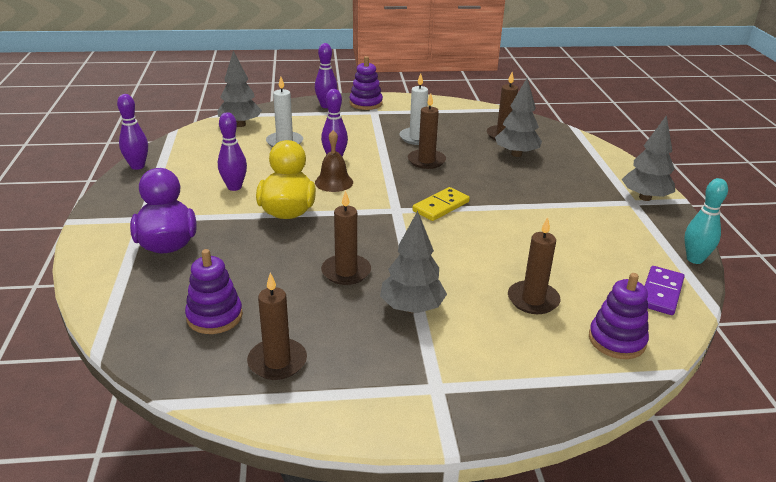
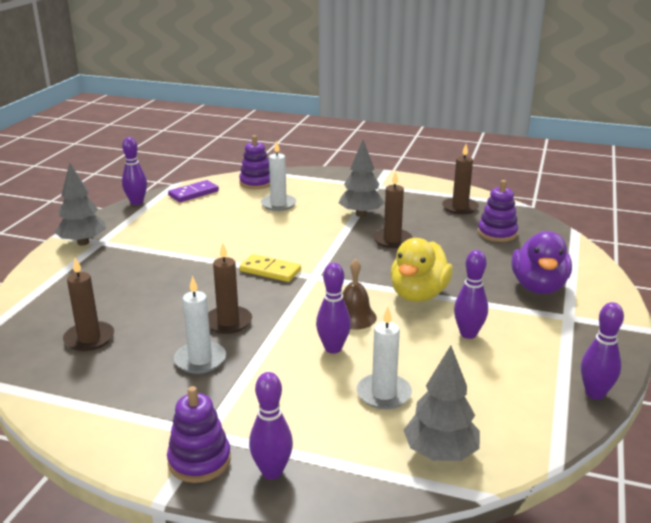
camera: 155 degrees left, 5 degrees down
(440, 206) = (270, 271): yellow domino -> yellow domino turned 45 degrees clockwise
(516, 154) = (118, 309): grey tree -> none
(533, 300) = (278, 204): brown candle -> white candle
(694, 259) = (137, 202): turquoise bowling pin -> purple bowling pin

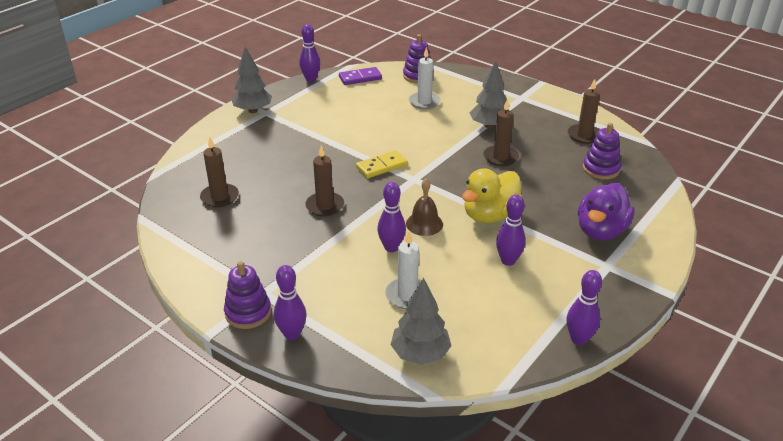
camera: 20 degrees right, 10 degrees up
(200, 360) = (288, 233): white candle -> none
(270, 271) = (381, 166): yellow domino -> yellow domino turned 75 degrees counterclockwise

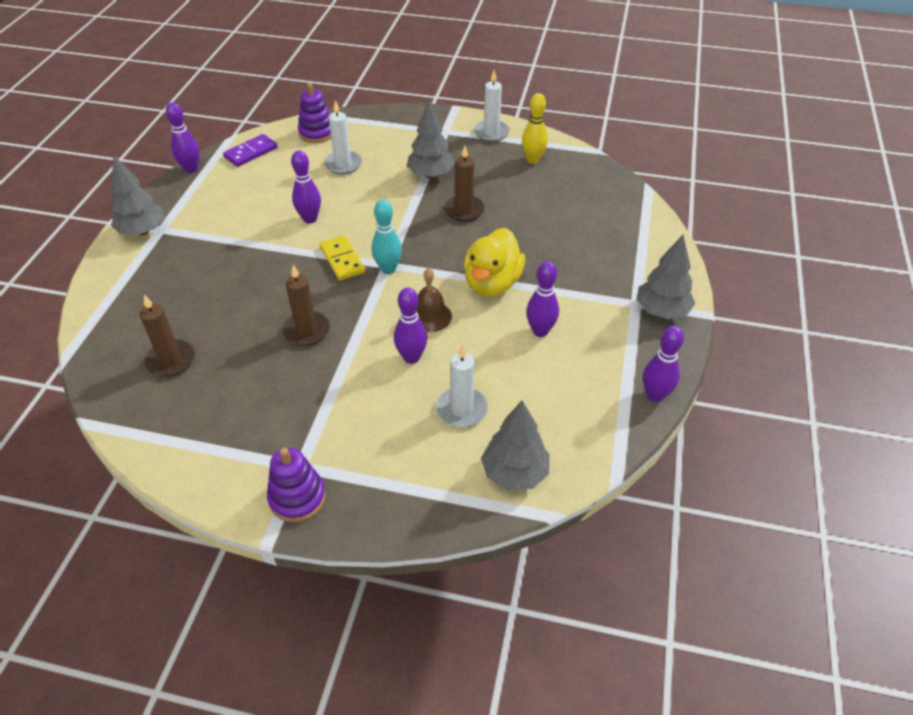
camera: 25 degrees left, 10 degrees up
(292, 334) = (364, 505): purple bowling pin -> purple bowling pin (310, 219)
(381, 166) = (342, 260): yellow domino -> yellow domino turned 60 degrees counterclockwise
(412, 182) = (388, 269): none -> turquoise bowling pin
(560, 107) = (491, 133): none -> white candle
(584, 135) = (533, 160): brown candle -> yellow bowling pin
(600, 169) = (570, 195): purple stacking toy -> none
(600, 231) = (609, 266): purple duck -> none
(627, 278) = (661, 311): none -> grey tree

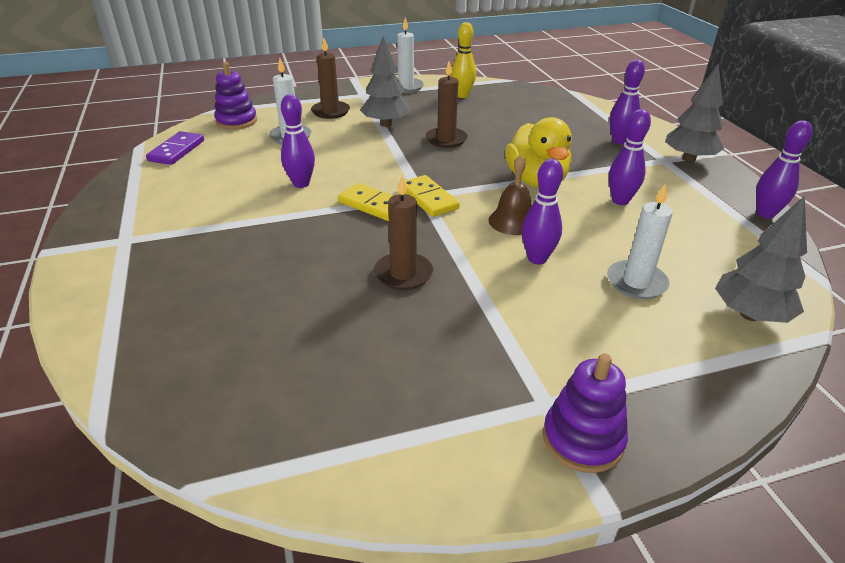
camera: 30 degrees left, 10 degrees down
(143, 231) = (100, 248): grey tree -> none
(171, 360) = (266, 361): brown candle -> brown candle (330, 112)
(191, 169) = (115, 180): purple bowling pin -> purple bowling pin (619, 141)
(388, 269) = (428, 198): turquoise bowling pin -> yellow domino

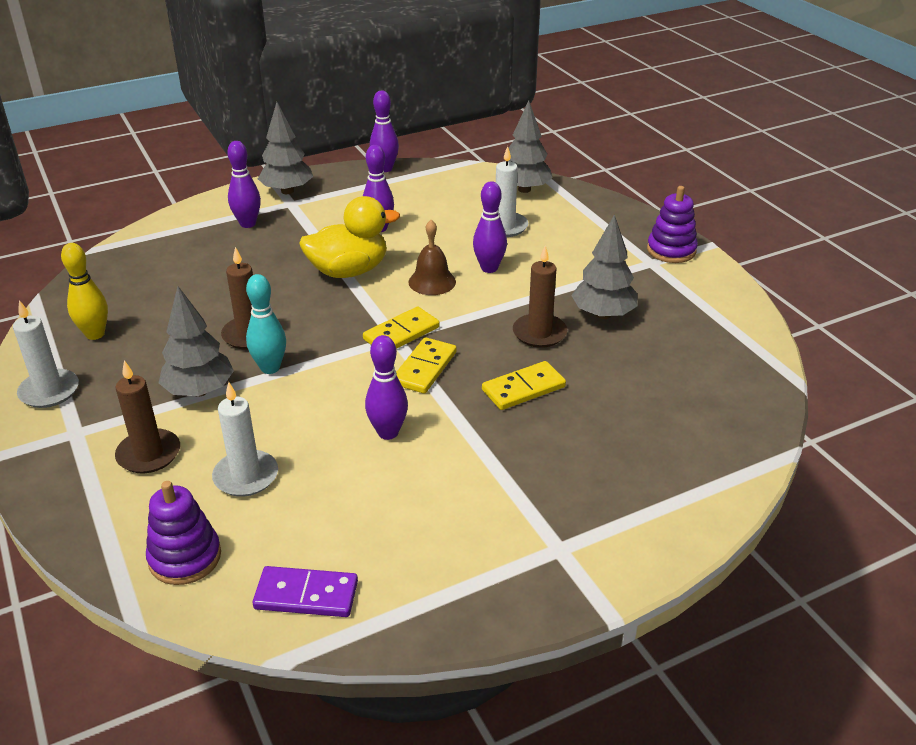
camera: 100 degrees left, 0 degrees up
(319, 251) = (523, 389): none -> yellow domino
(401, 146) = (270, 368): none -> turquoise bowling pin
(425, 327) = (603, 314): none -> grey tree

